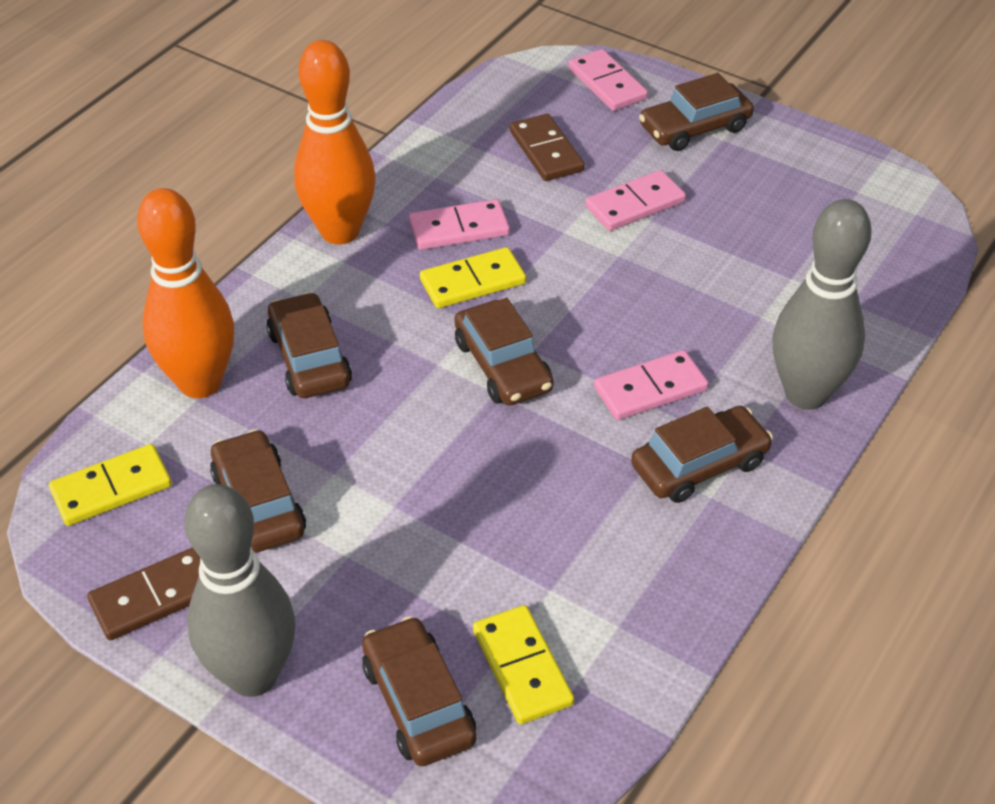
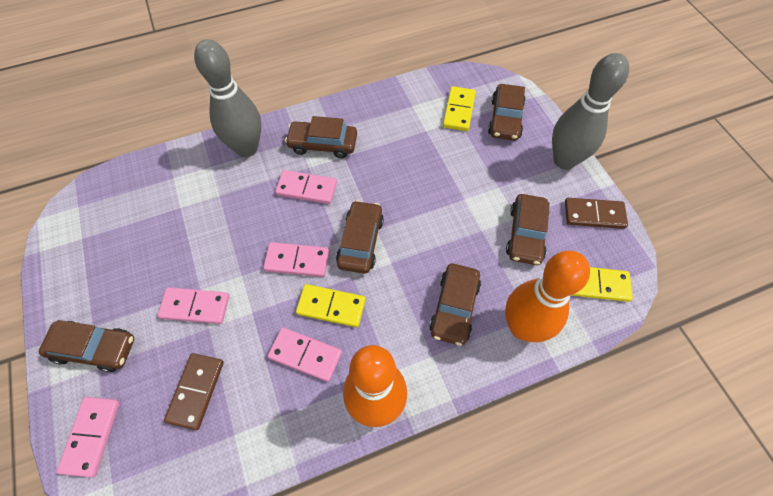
camera: 145 degrees left, 15 degrees up
(566, 302) = (297, 261): none -> pink domino

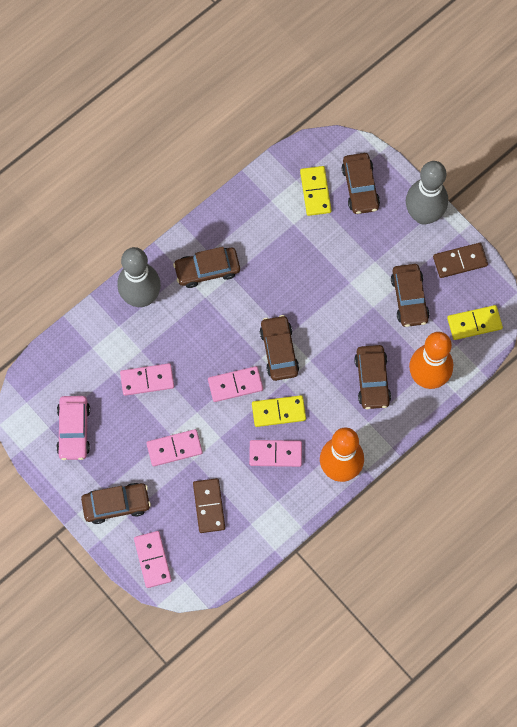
camera: 20 degrees left, 10 degrees up
(104, 250) = (73, 430): none -> pink car
(307, 188) = (213, 318): pink domino -> pink domino (147, 380)

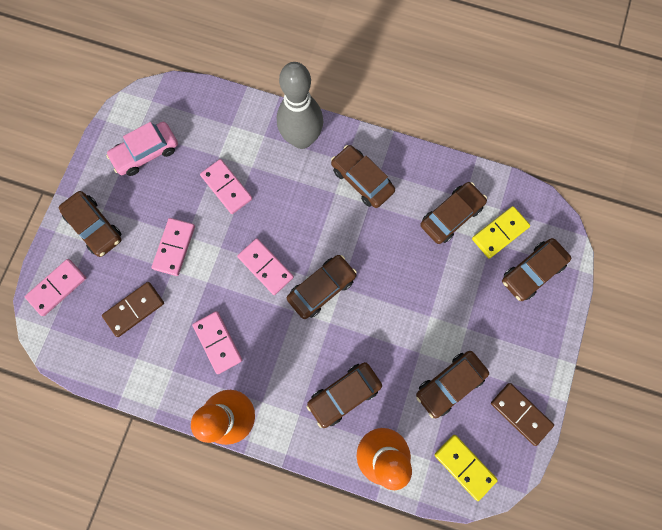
camera: 60 degrees right, 5 degrees up
(174, 448) = (174, 247): pink domino -> pink domino turned 60 degrees clockwise
(278, 412) = (261, 322): yellow domino -> none
(279, 219) = (451, 216): none -> brown car
(423, 215) = (544, 349): grey bowling pin -> none

